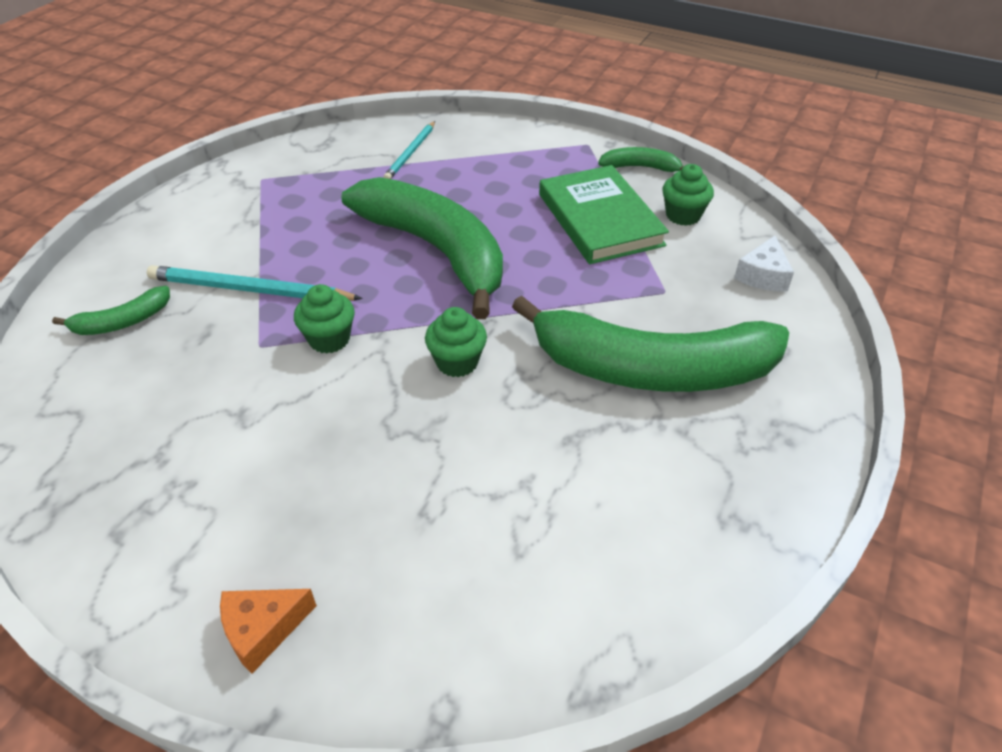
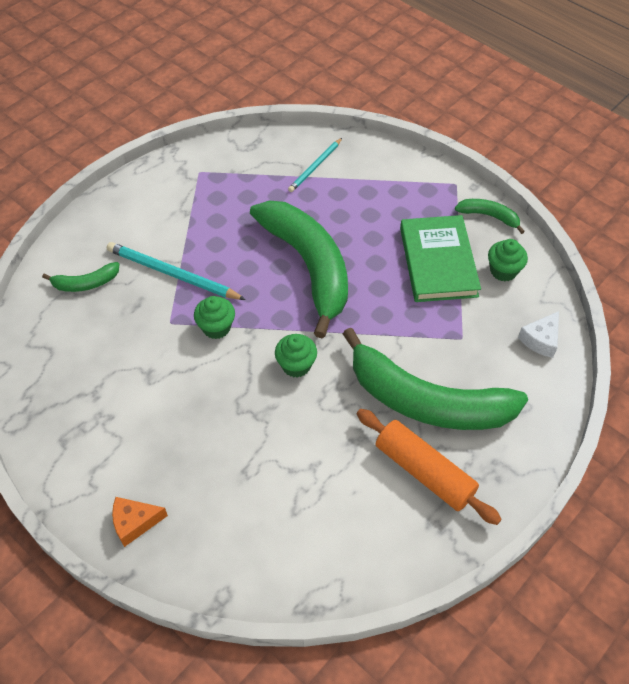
camera: 15 degrees right, 10 degrees up
(686, 455) = (424, 472): none -> orange rolling pin

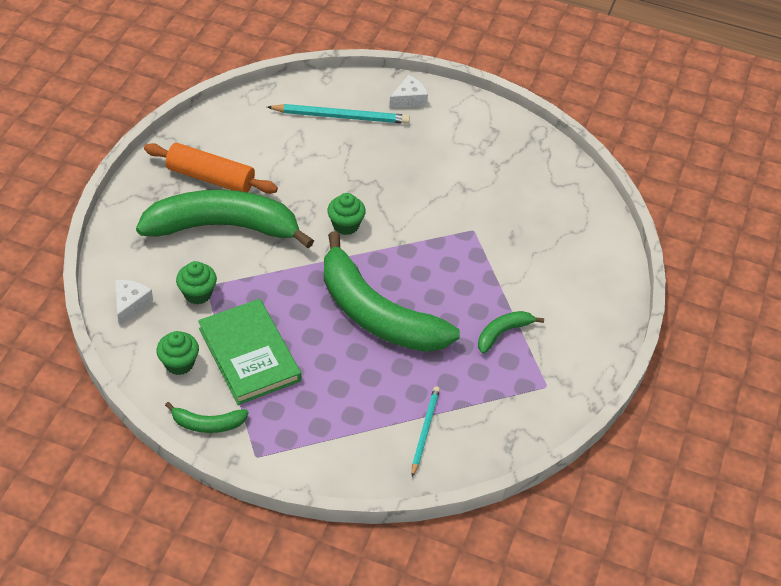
camera: 155 degrees right, 5 degrees down
(86, 283) = (570, 242): green banana -> green banana (503, 333)
(134, 522) = (409, 99): orange cheese -> white cheese
(172, 274) = (499, 271): turquoise pencil -> turquoise pencil (341, 116)
(216, 327) = (430, 236): green cupcake -> green cupcake (197, 293)

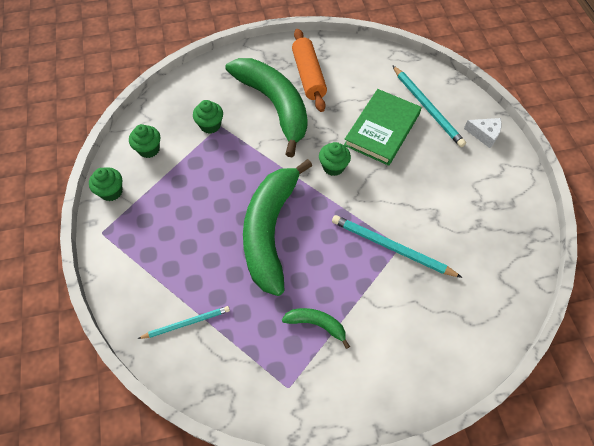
camera: 60 degrees right, 10 degrees up
(130, 304) = (177, 100): white cheese -> none
(208, 424) = (111, 192): green banana -> green cupcake
(249, 354) = (181, 180): green book -> green book (382, 129)
(470, 236) = (391, 247): none -> turquoise pencil

